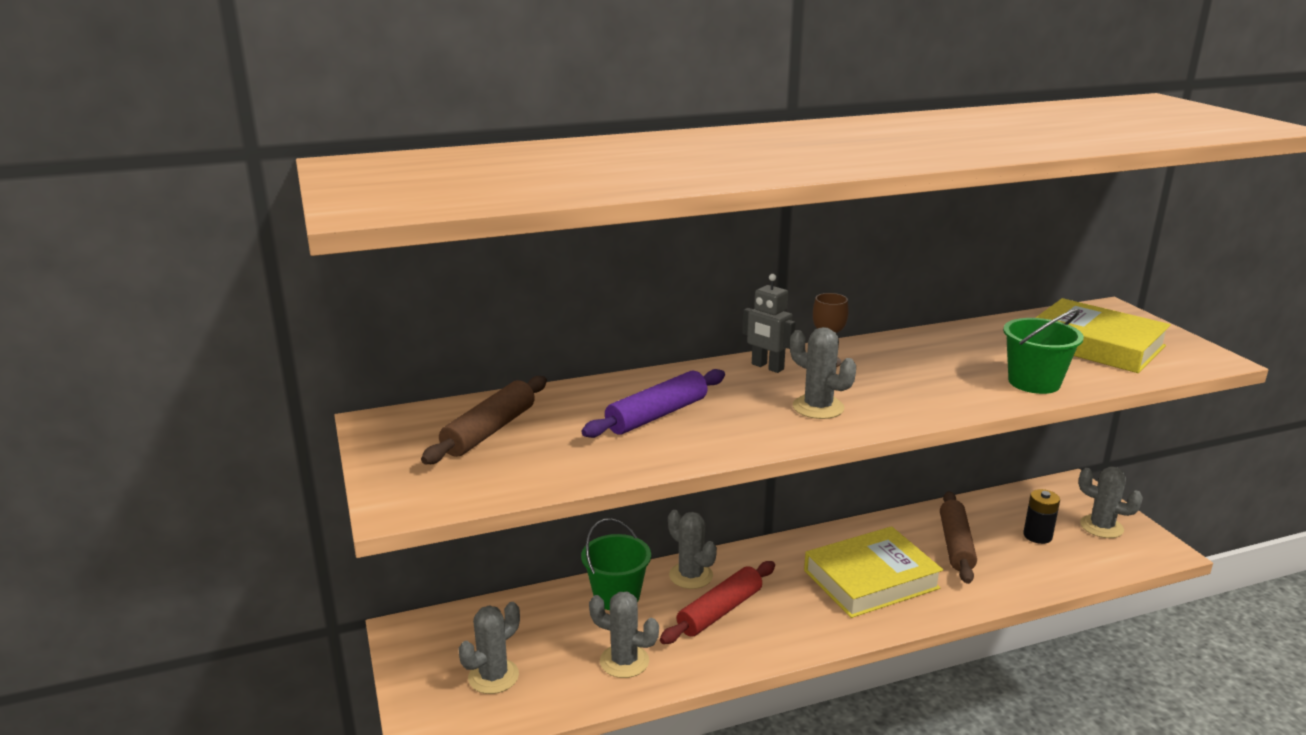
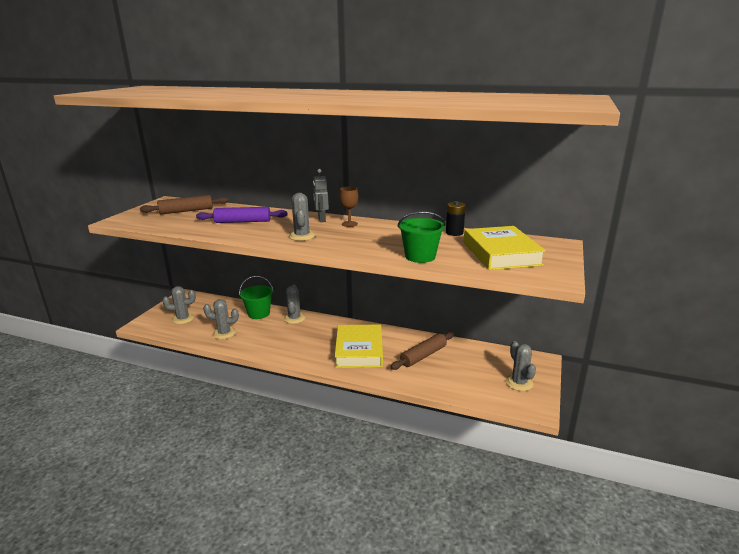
camera: 40 degrees right, 0 degrees up
(624, 661) = (224, 333): grey cactus -> grey cactus turned 60 degrees counterclockwise
(720, 611) = (282, 334): red rolling pin -> none
(871, 579) = (359, 350): yellow book -> yellow book turned 75 degrees clockwise
(1037, 536) = (473, 370): black battery -> black battery (454, 233)

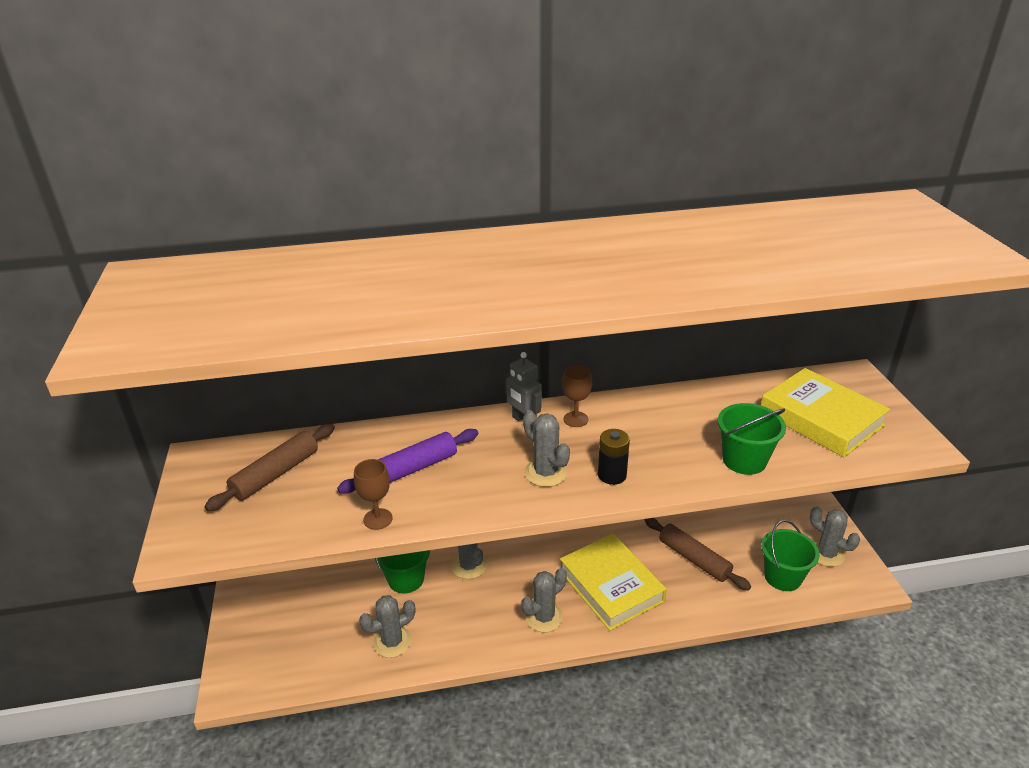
camera: 30 degrees left, 10 degrees up
(183, 319) = (292, 643): grey cactus -> grey cactus (544, 617)
(202, 231) = (378, 519): none -> brown goblet
(423, 356) = (694, 559): brown rolling pin -> brown rolling pin turned 60 degrees counterclockwise
(454, 233) = (725, 393): black battery -> black battery (612, 475)
(473, 383) = (782, 577): none -> green bucket

